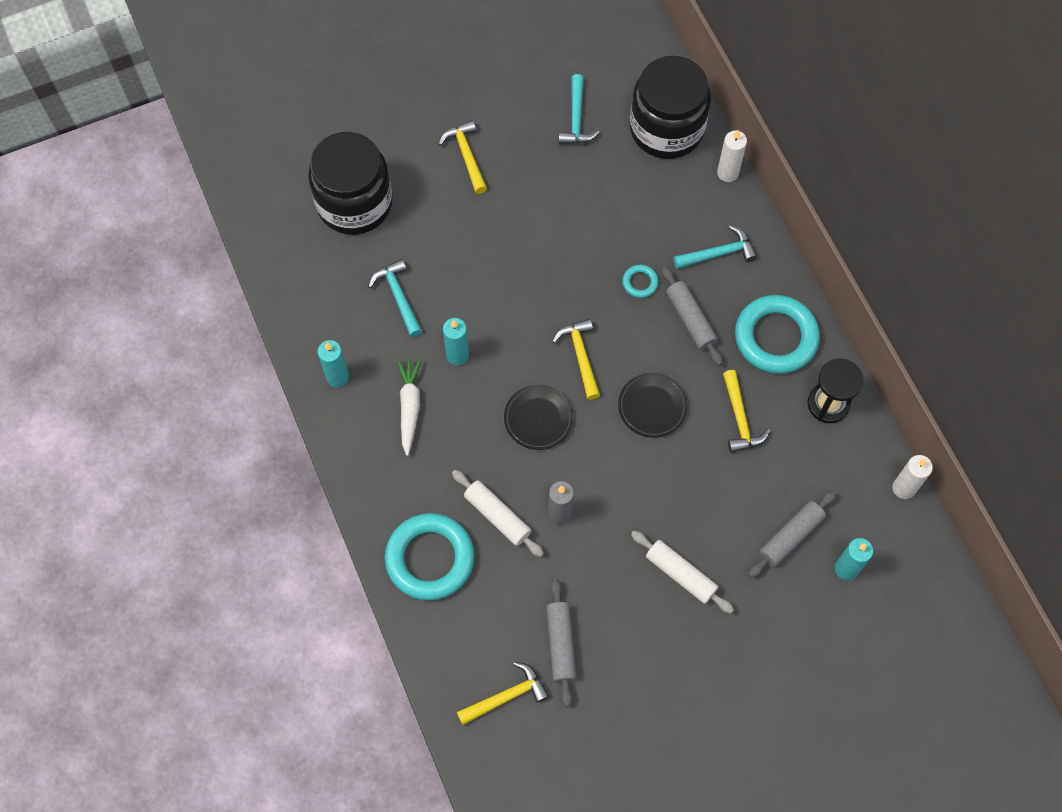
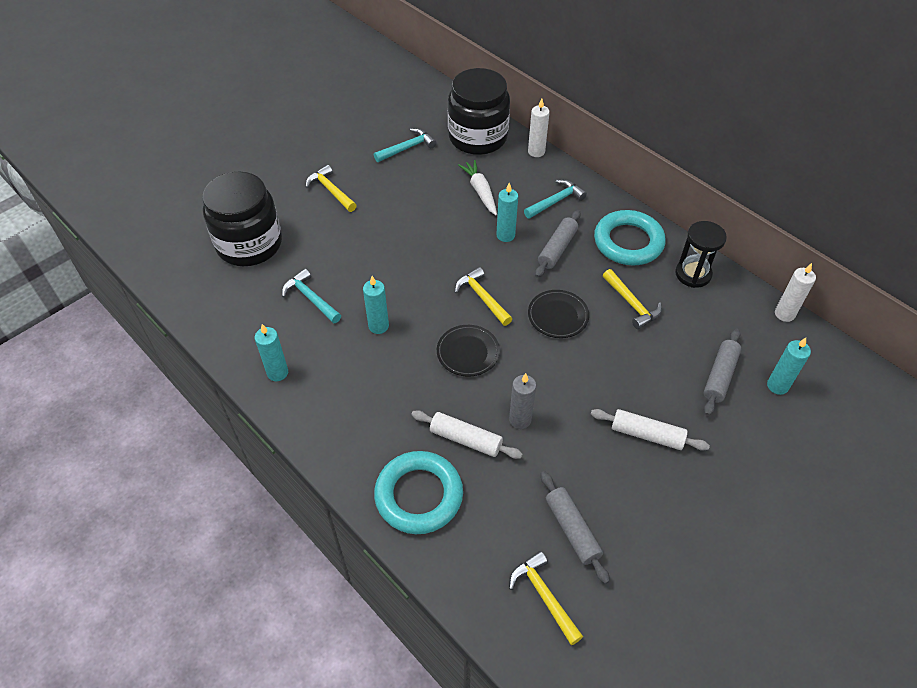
camera: 20 degrees left, 15 degrees down
(409, 407) = (351, 377): white carrot -> white carrot (480, 191)
(507, 696) = (543, 595): yellow hammer -> yellow hammer turned 75 degrees counterclockwise
(576, 119) = (407, 148): turquoise hammer -> turquoise hammer turned 105 degrees counterclockwise
(640, 282) = (505, 235): turquoise ring -> turquoise candle
(690, 320) = (557, 249): grey rolling pin -> grey rolling pin turned 75 degrees clockwise

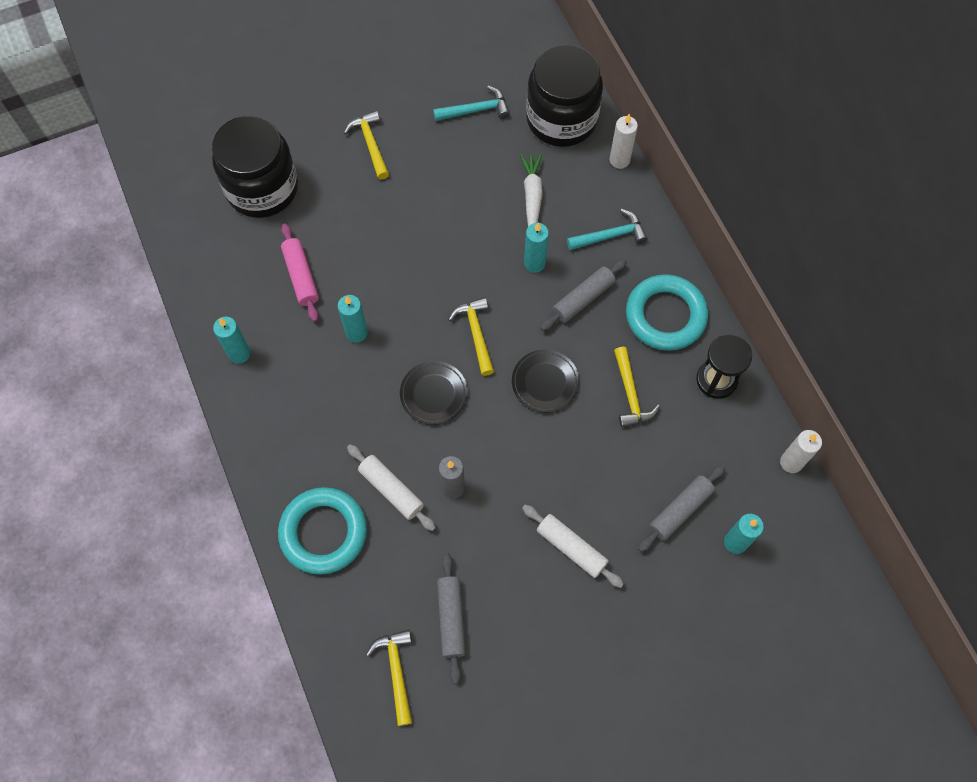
camera: 20 degrees right, 15 degrees up
(310, 298) = (301, 276): turquoise hammer -> pink rolling pin

